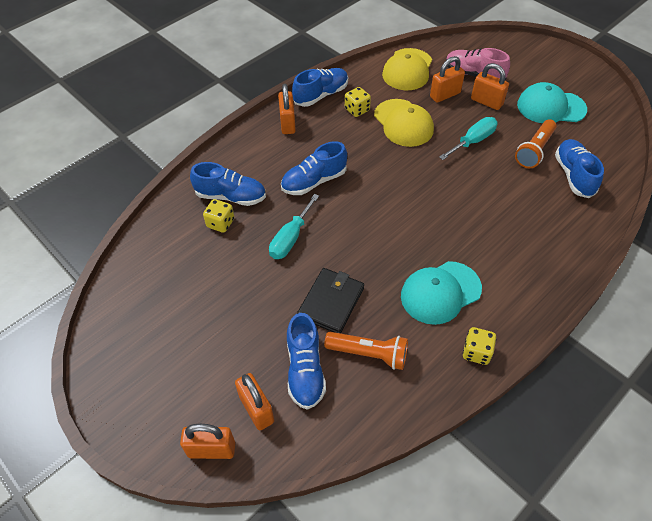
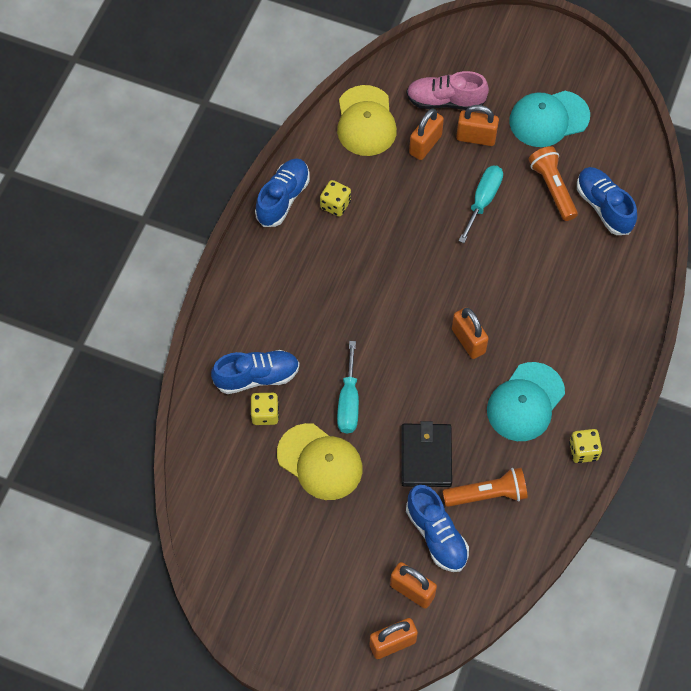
camera: 25 degrees left, 10 degrees up
(287, 123) = (266, 255): orange padlock -> orange padlock (468, 341)
(314, 181) = (336, 322): blue shoe -> none
(403, 123) = (396, 204): yellow cap -> yellow cap (320, 462)
(534, 150) = (552, 188): orange flashlight -> orange flashlight turned 150 degrees clockwise

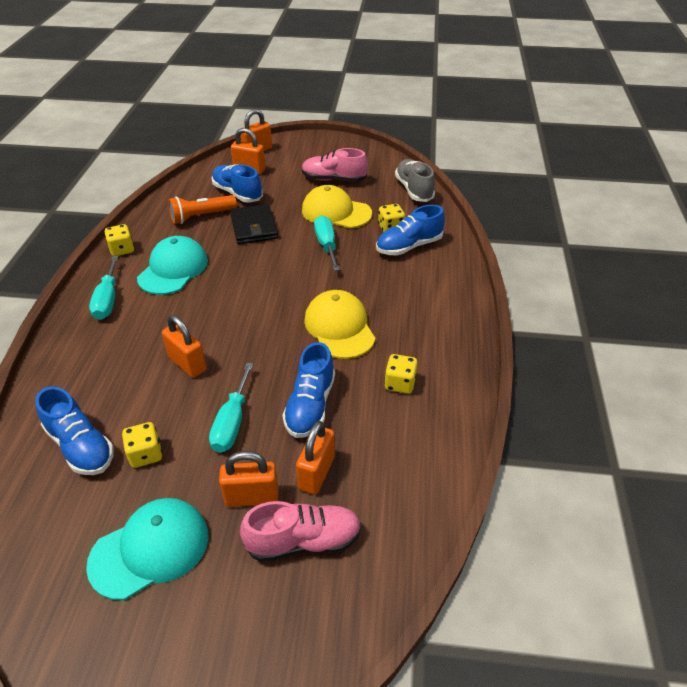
camera: 165 degrees right, 20 degrees down
(205, 485) = (414, 190): none -> grey shoe
(283, 198) = (459, 378): blue shoe -> blue shoe (310, 406)
(302, 536) = (333, 179): none -> pink shoe
(365, 121) = (403, 485): yellow cap -> yellow cap (339, 327)
(468, 341) = (230, 299): orange padlock -> orange padlock (187, 364)
(552, 188) = (145, 454): orange flashlight -> yellow dice
(594, 370) = (108, 300): none -> turquoise screwdriver

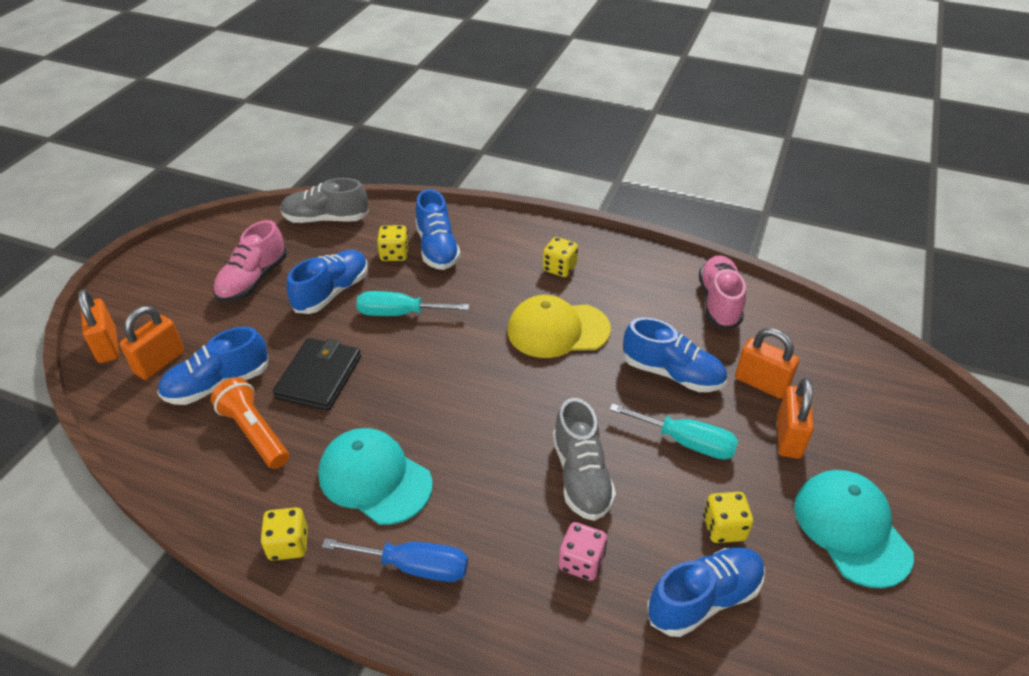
camera: 75 degrees left, 0 degrees up
(108, 300) = (414, 566): turquoise screwdriver -> blue screwdriver
(112, 375) = (581, 562): none -> pink dice
(187, 364) = (581, 476): orange padlock -> grey shoe
(202, 216) = (255, 433): orange flashlight -> orange flashlight turned 150 degrees clockwise
(254, 227) = (319, 377): black wallet -> black wallet turned 75 degrees counterclockwise
(304, 541) = (839, 405): pink shoe -> pink shoe (719, 302)
(336, 212) = (332, 292): yellow cap -> blue shoe
(400, 383) = (654, 303): yellow dice -> yellow dice (559, 268)

